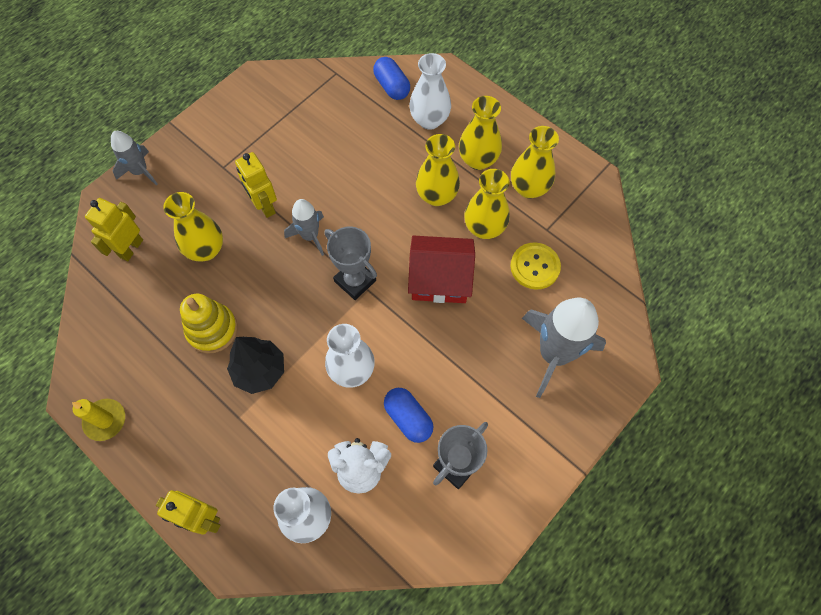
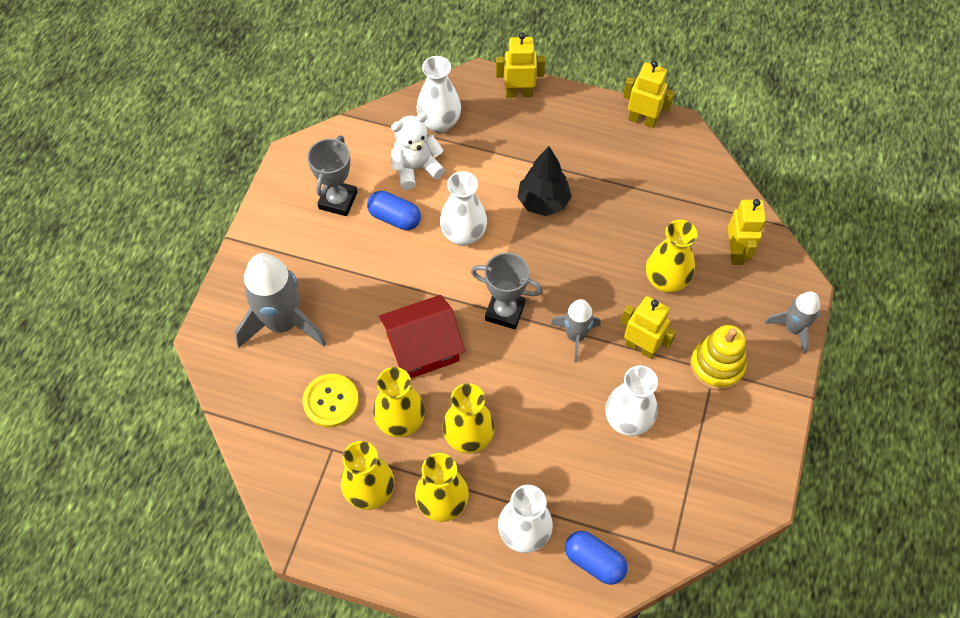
camera: 155 degrees right, 5 degrees down
(105, 420) = (642, 120): yellow candle -> yellow robot
(212, 329) = (608, 217): yellow stacking toy -> yellow stacking toy (716, 366)
(311, 160) = (627, 420): none -> white vase

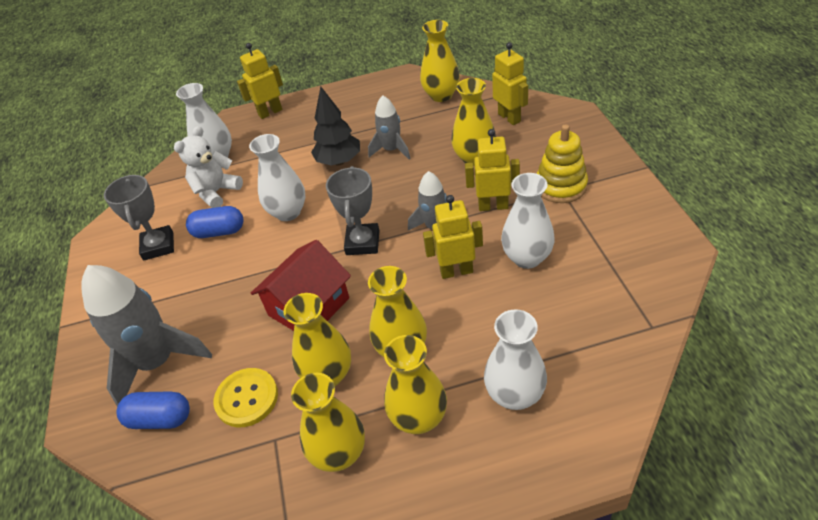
camera: 25 degrees left, 15 degrees down
(505, 311) = (362, 243): grey trophy -> grey trophy turned 75 degrees counterclockwise
(594, 561) = (596, 378): blue capsule -> blue capsule (160, 419)
(642, 120) = (376, 84): yellow robot -> yellow robot (456, 271)
(694, 179) = (441, 95): none -> yellow vase
(793, 329) = (592, 137): grey rocket -> grey rocket (391, 150)

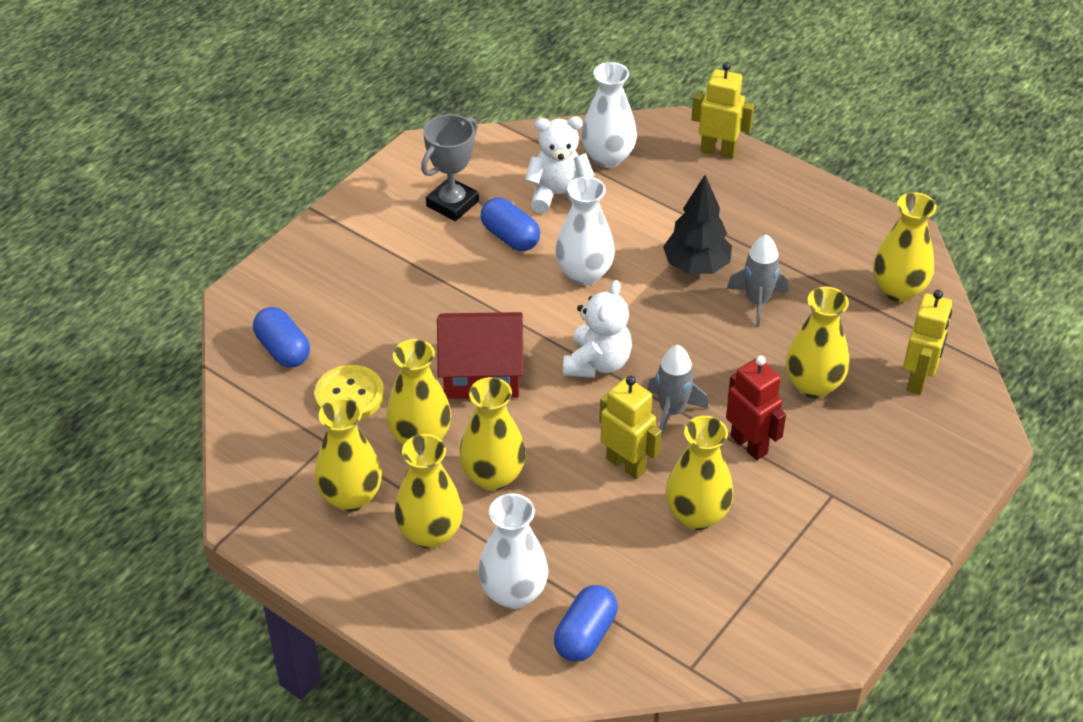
camera: 45 degrees right, 0 degrees up
(157, 362) = (332, 305): grey rocket -> none
(362, 243) = (597, 363): grey trophy -> white teddy bear
(493, 206) = (749, 445): yellow robot -> red robot
(527, 258) = (697, 515): white vase -> yellow vase
(560, 186) = (837, 491): yellow stacking toy -> none
(584, 371) = (585, 635): none -> blue capsule

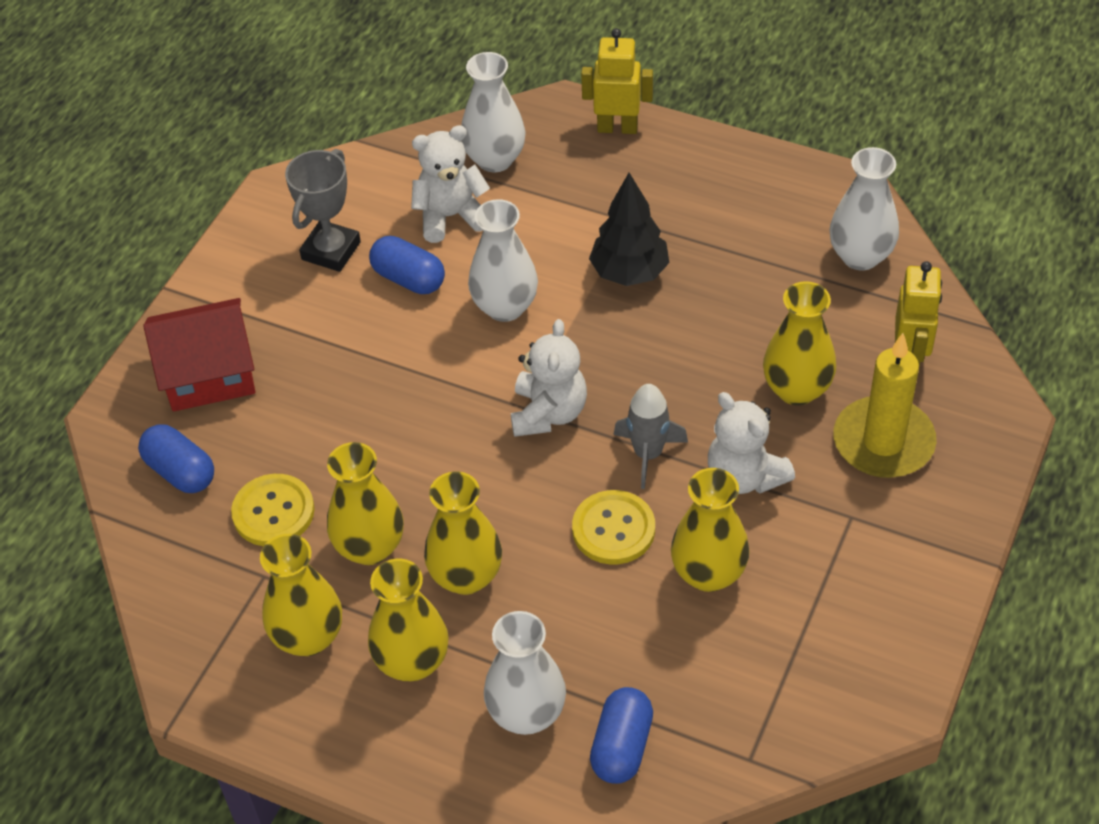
camera: 10 degrees left, 5 degrees up
(481, 373) = (419, 452): red house -> red house (209, 374)
(626, 464) = (613, 529): yellow robot -> yellow button
(749, 445) = (744, 476): red robot -> white teddy bear
(757, 301) = (708, 301): grey rocket -> none
(876, 441) = (883, 442): none -> yellow candle
(898, 290) = (860, 256): yellow vase -> white vase

